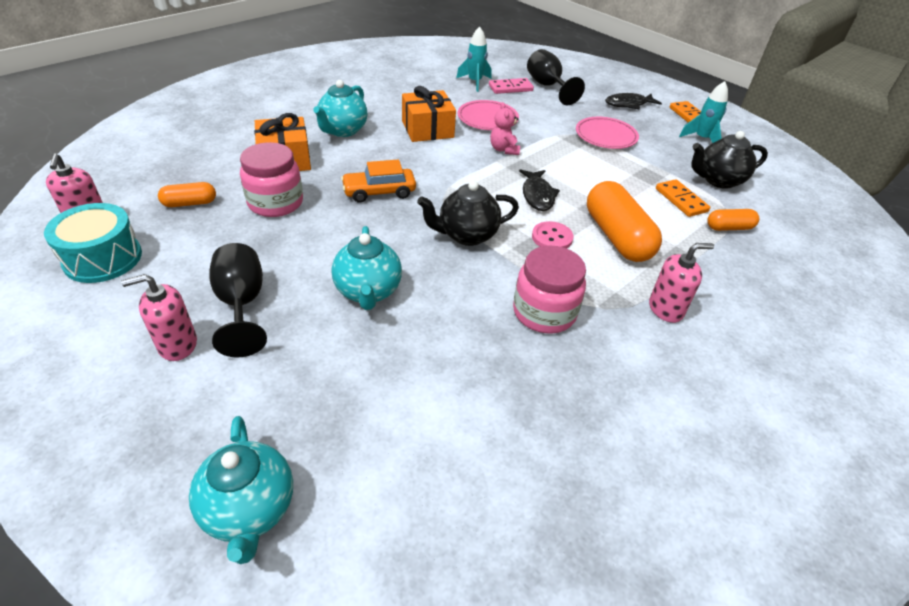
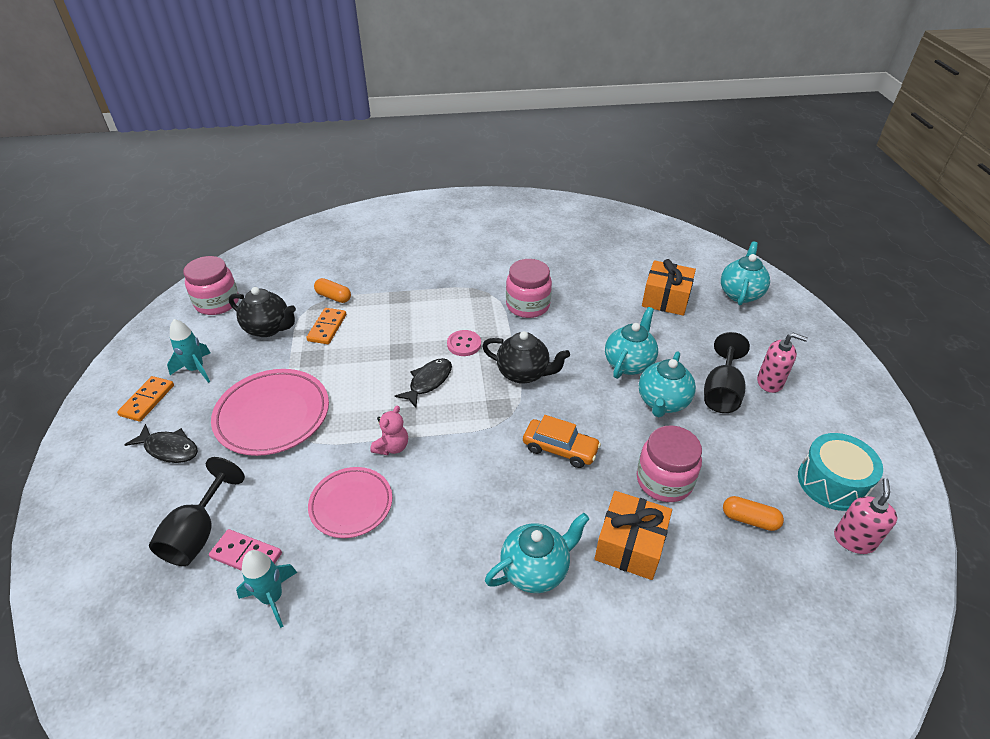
camera: 140 degrees left, 0 degrees up
(307, 265) = (662, 402): none -> turquoise teapot
(427, 129) = (436, 520): orange gift -> orange gift (666, 299)
(605, 136) = (272, 415): pink plate -> pink plate, size x1.54
(617, 237) = (418, 325): orange capsule -> none
(665, 309) = (455, 278): pink soap dispenser -> none
(793, 181) = (217, 303): none -> pink jar

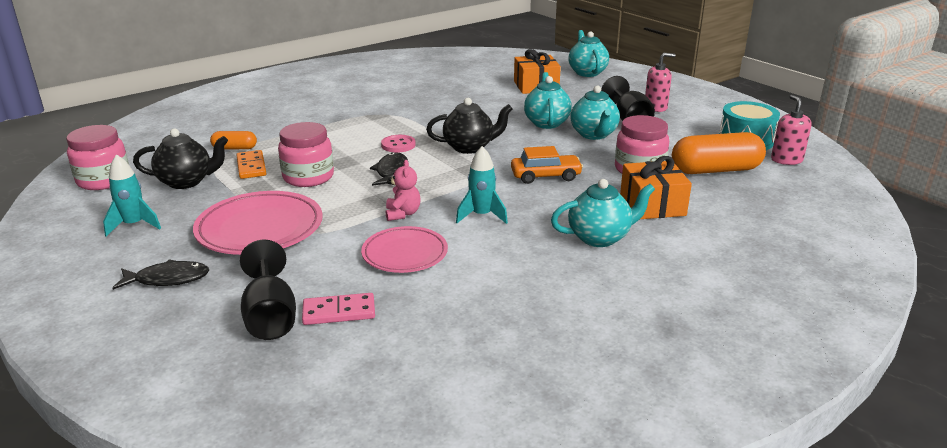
camera: 30 degrees left, 15 degrees down
(147, 400) = (99, 258): orange domino -> none
(272, 598) = (396, 325): turquoise rocket -> turquoise rocket (481, 216)
(528, 305) = (429, 113): pink jar -> pink jar (308, 177)
(535, 570) = (600, 238): turquoise teapot -> turquoise teapot turned 45 degrees clockwise
(749, 519) = (715, 170): orange capsule -> orange capsule, size x1.95

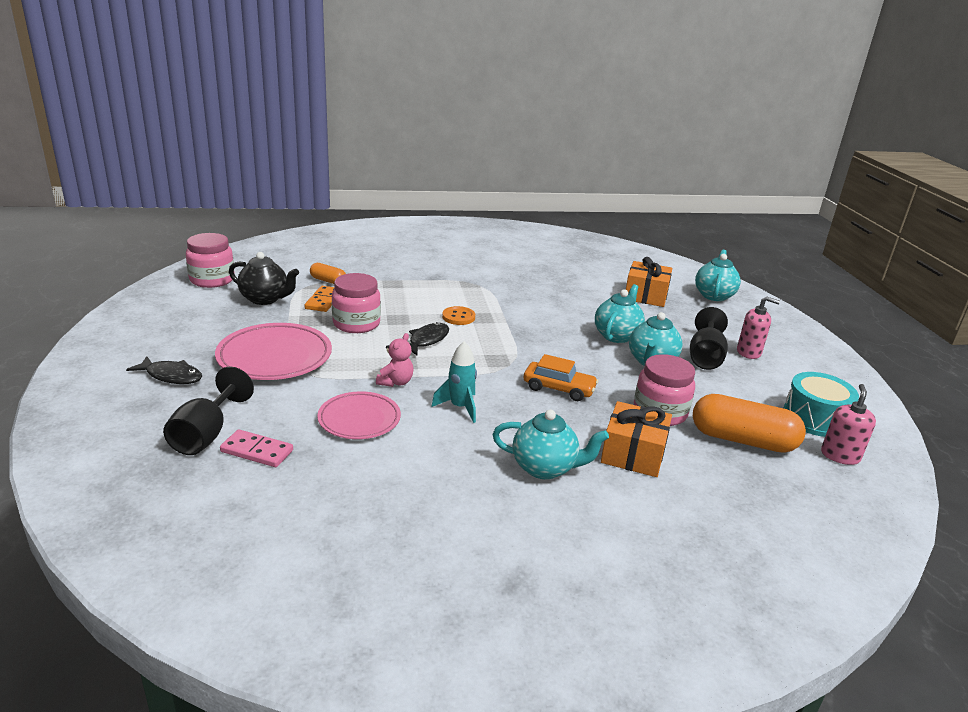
camera: 25 degrees right, 0 degrees up
(134, 225) = (194, 323): turquoise rocket -> none
(398, 145) = (458, 317): pink button -> orange button
(469, 147) = (518, 338): black teapot -> none

